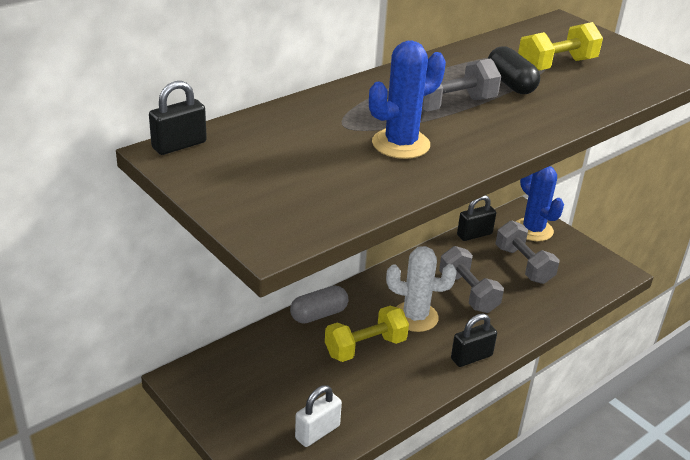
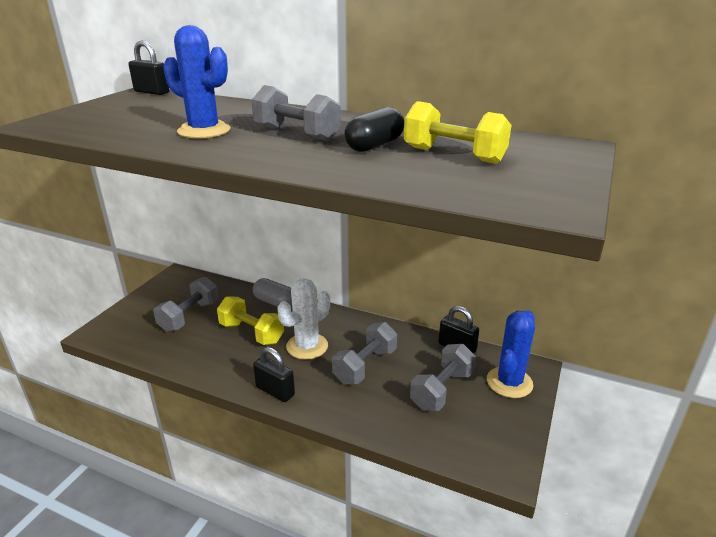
camera: 65 degrees right, 5 degrees down
(295, 387) = (189, 316): none -> grey dumbbell
(317, 432) = (146, 339): white padlock -> none
(415, 317) = (307, 346): white cactus -> white cactus turned 60 degrees clockwise

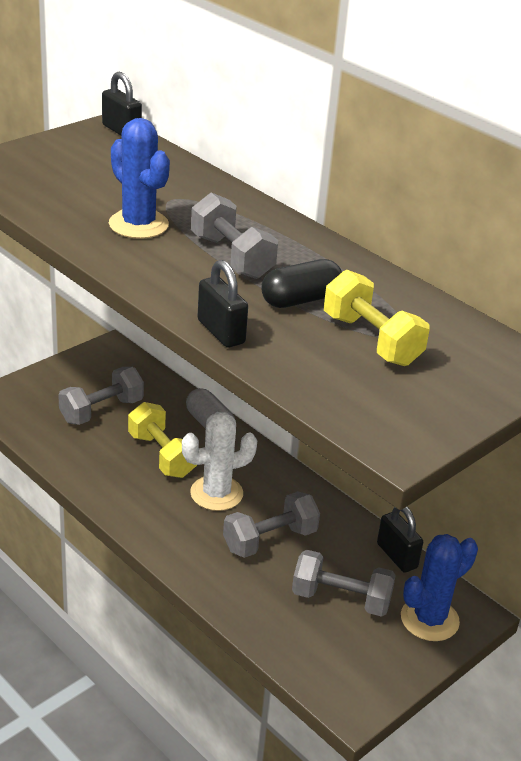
camera: 20 degrees right, 5 degrees up
(275, 391) = (152, 534): black padlock -> black padlock (221, 332)
(442, 390) = (341, 599): grey dumbbell -> grey dumbbell turned 45 degrees clockwise

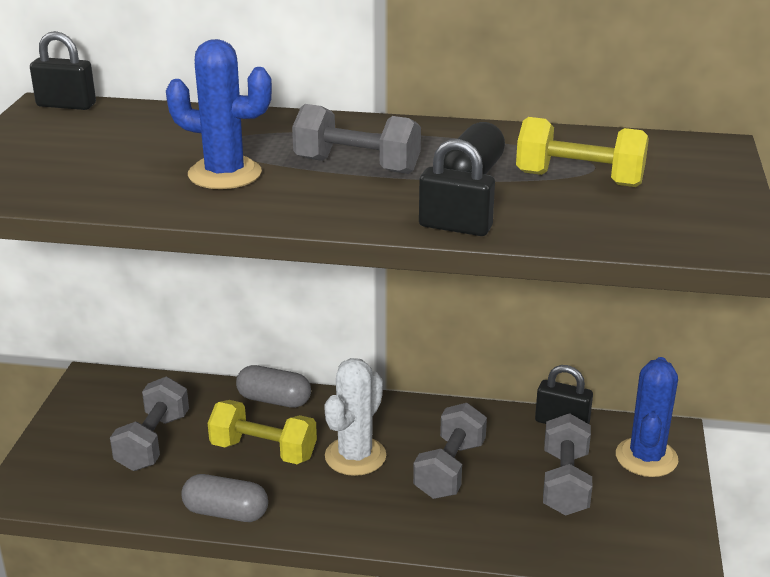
camera: 35 degrees left, 5 degrees down
(92, 482) = (226, 512): none -> grey capsule
(341, 599) = (565, 483): grey dumbbell -> grey dumbbell turned 60 degrees counterclockwise

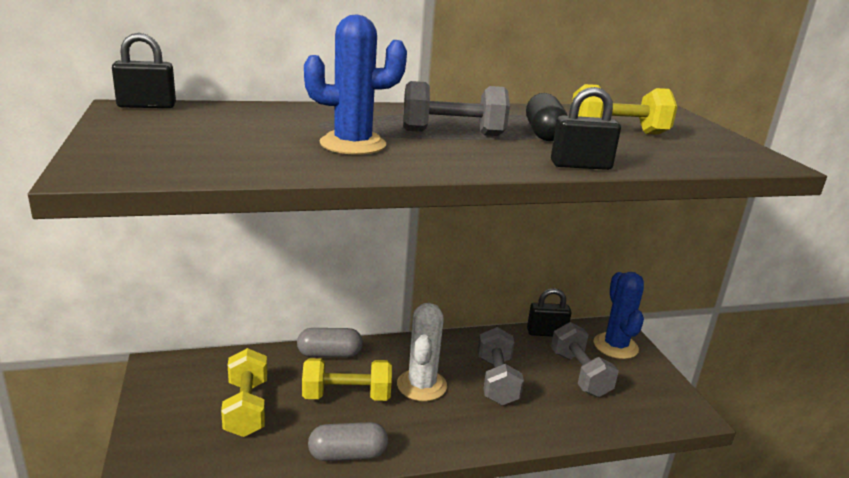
camera: 25 degrees left, 5 degrees down
(153, 442) = (246, 408): grey dumbbell -> yellow dumbbell

